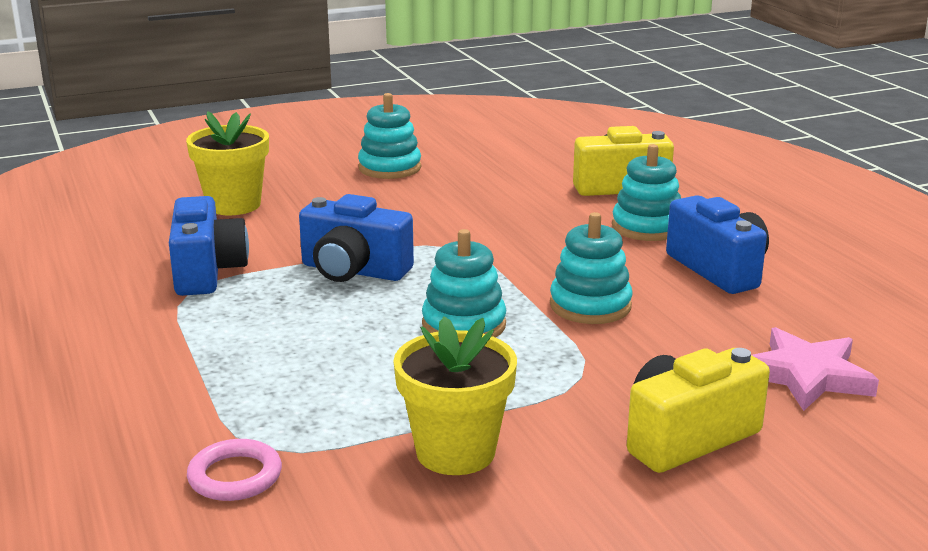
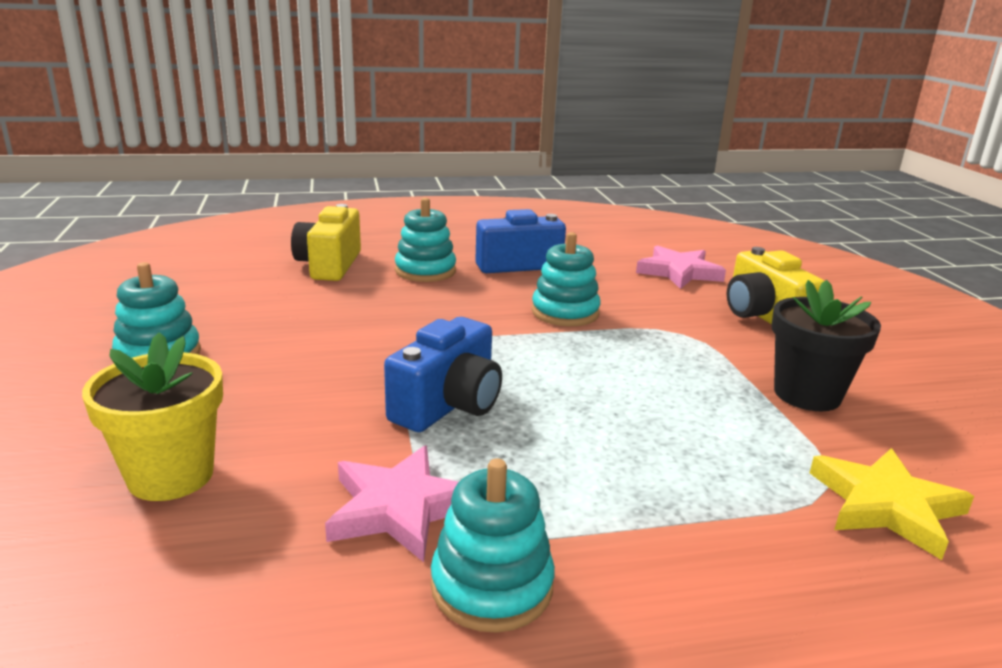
camera: 80 degrees left, 0 degrees up
(207, 272) = (399, 508): blue camera -> pink star
(235, 476) = (885, 506): pink ring -> yellow star
(455, 452) = (807, 394): yellow flower pot -> black flower pot
(464, 325) = (590, 364): turquoise stacking toy -> turquoise stacking toy (492, 586)

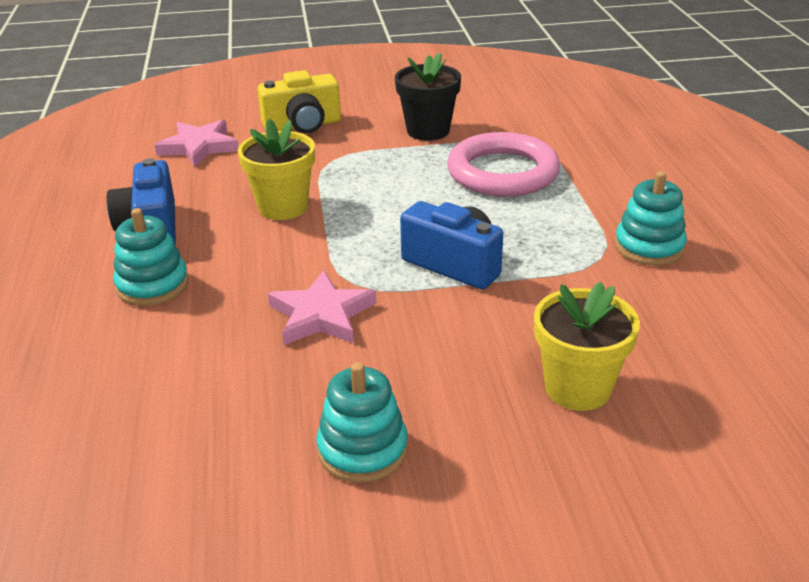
camera: 85 degrees left, 10 degrees up
(329, 265) = (109, 358): yellow camera -> none
(399, 508) = (589, 280): pink star -> pink star (321, 315)
(565, 312) = (283, 207): turquoise stacking toy -> yellow flower pot
(704, 451) = (502, 172): none -> pink ring
(885, 506) = (546, 132): yellow star -> none

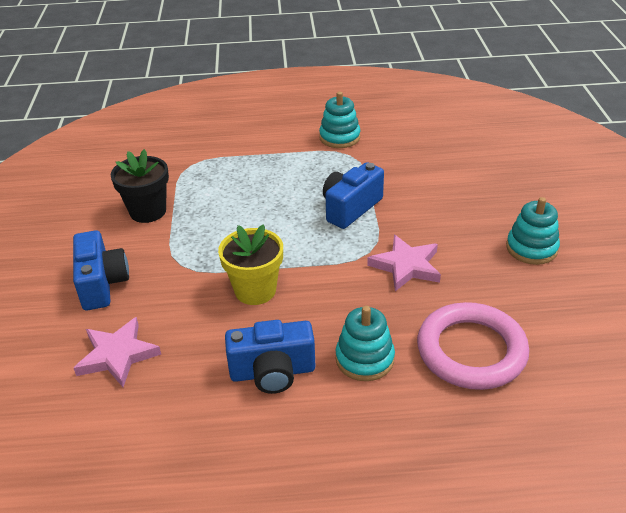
camera: 85 degrees left, 5 degrees up
(303, 125) = (102, 284): yellow camera -> blue camera
(502, 172) = (232, 181): pink ring -> pink ring (471, 351)
(578, 388) = (471, 175): yellow flower pot -> none

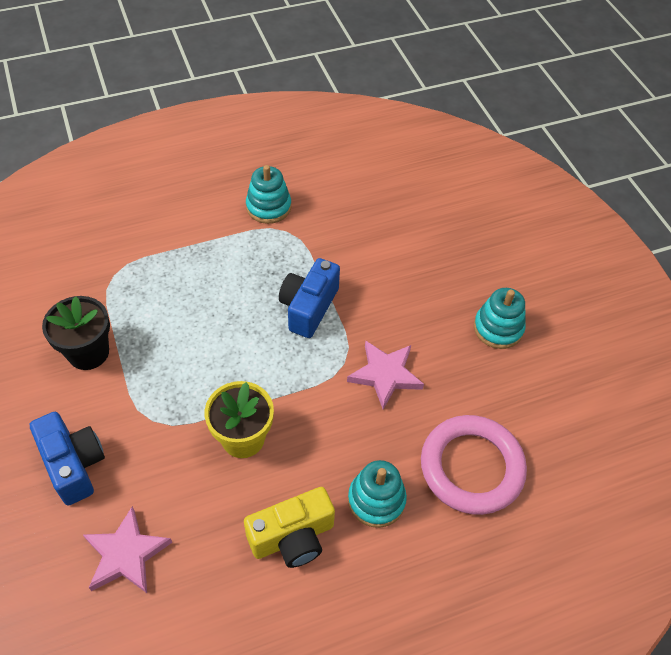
camera: 20 degrees left, 15 degrees up
(272, 372) = (292, 537): blue camera -> yellow camera

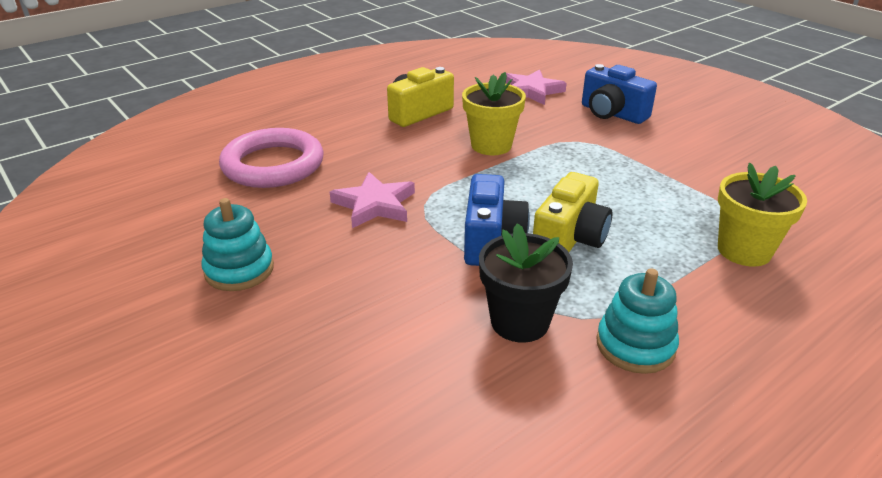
camera: 165 degrees right, 20 degrees down
(88, 352) = (682, 165): black flower pot -> black flower pot (519, 322)
(140, 250) = (744, 250): none -> yellow flower pot
(251, 293) = (569, 239): none -> yellow camera
(376, 500) = (358, 136): turquoise stacking toy -> none

